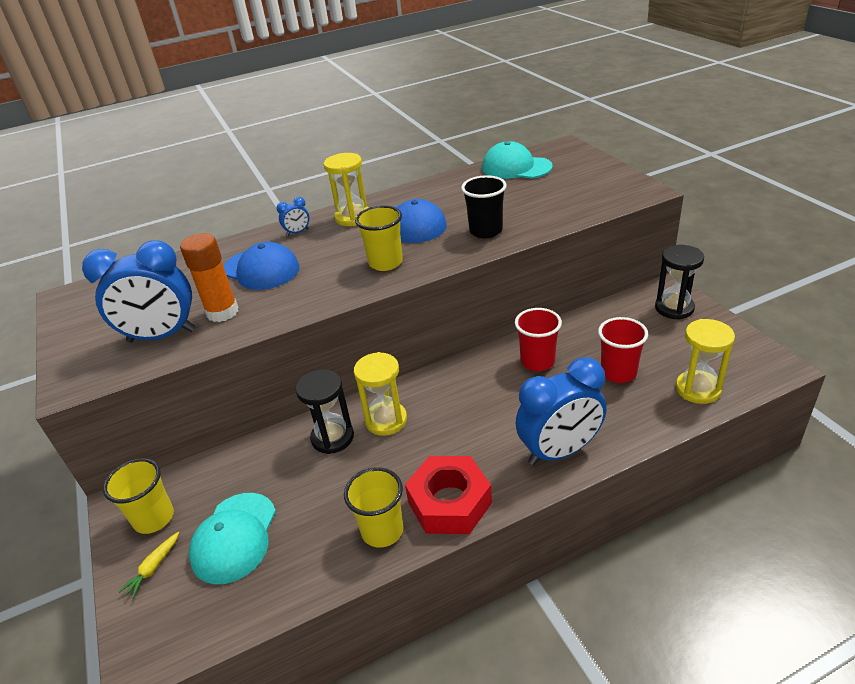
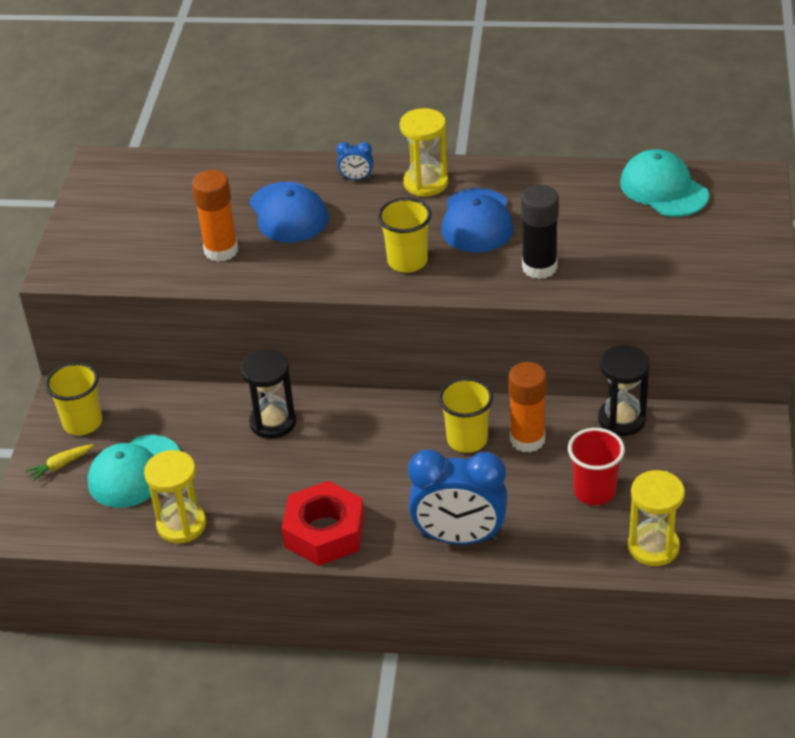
camera: 30 degrees right, 5 degrees up
(162, 336) = (155, 253): blue clock -> none
(382, 530) = (252, 527): yellow cup -> yellow cup (467, 440)
(386, 420) = (332, 429): yellow hourglass -> yellow hourglass (181, 525)
(485, 231) = (539, 267): black cup -> black glue stick
(537, 361) = (527, 439): red cup -> orange glue stick
(674, 308) = (735, 450): black hourglass -> black hourglass (622, 419)

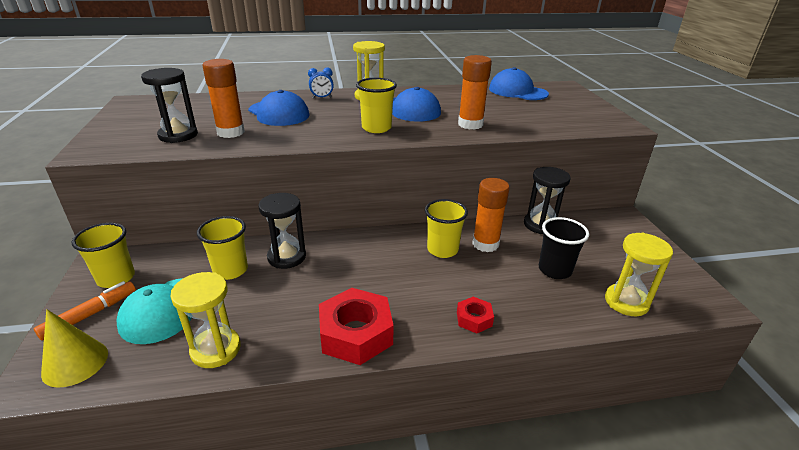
camera: 20 degrees left, 10 degrees down
(52, 516) = (75, 363): none -> yellow cone
(60, 465) = (90, 315): yellow carrot -> orange marker
(158, 250) = (178, 135): none -> black hourglass
(206, 431) = (230, 270): none -> yellow cup
(459, 537) = (474, 319): blue clock -> red nut
(539, 267) = (470, 124): black glue stick -> orange glue stick
(594, 491) = (554, 270): red cup -> black cup
(663, 189) = (517, 91): turquoise cap -> blue cap

